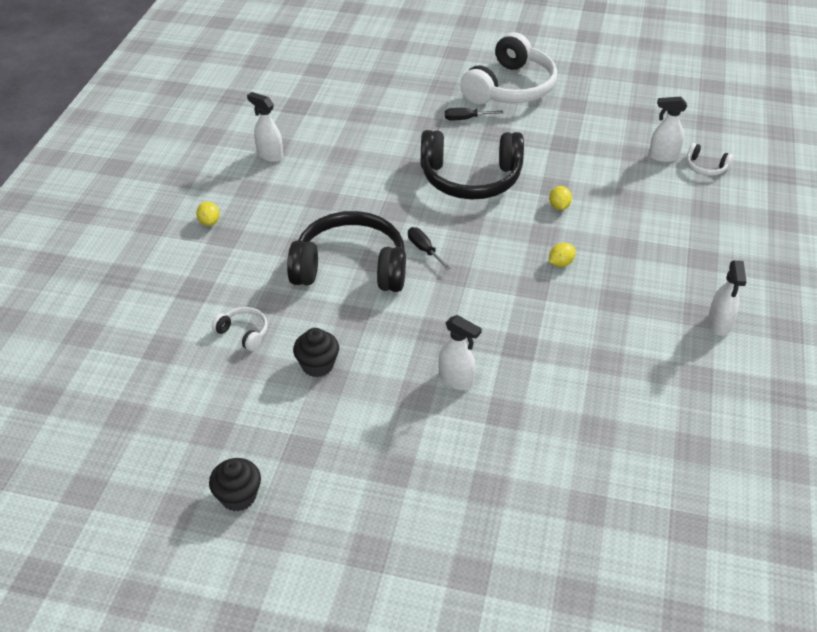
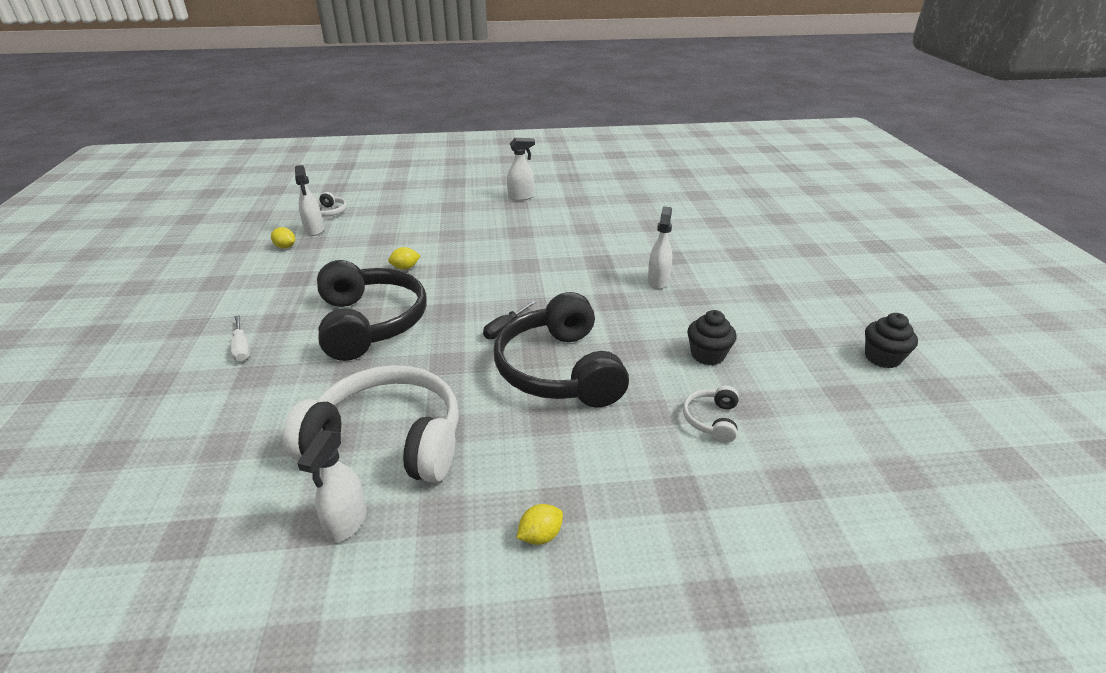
camera: 110 degrees left, 10 degrees down
(466, 119) = (242, 348): black screwdriver -> white screwdriver
(510, 88) = (168, 328): white headphones -> white headphones (387, 440)
(560, 263) = (487, 257): yellow lemon -> yellow lemon (285, 247)

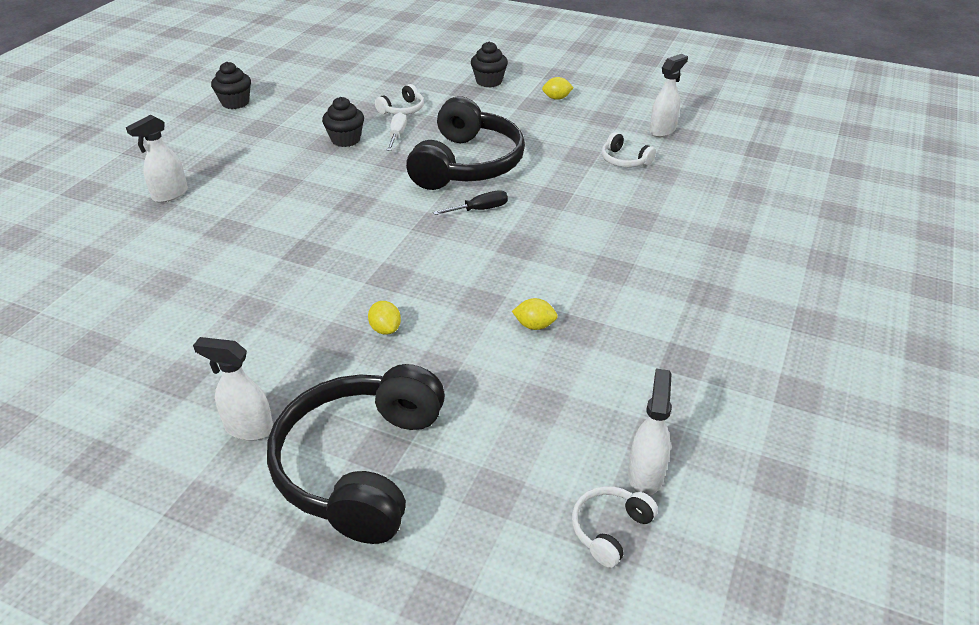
camera: 150 degrees left, 5 degrees up
(242, 348) = (745, 273): white screwdriver -> white screwdriver (397, 135)
(285, 247) = (698, 442): yellow lemon -> yellow lemon (385, 329)
(370, 323) = (606, 258): black headphones -> black headphones (361, 465)
(387, 440) = (624, 160): white headphones -> white headphones, size x0.42
(658, 281) = (284, 207): white spray bottle -> white spray bottle (170, 195)
(672, 533) = (489, 81): none -> black cupcake

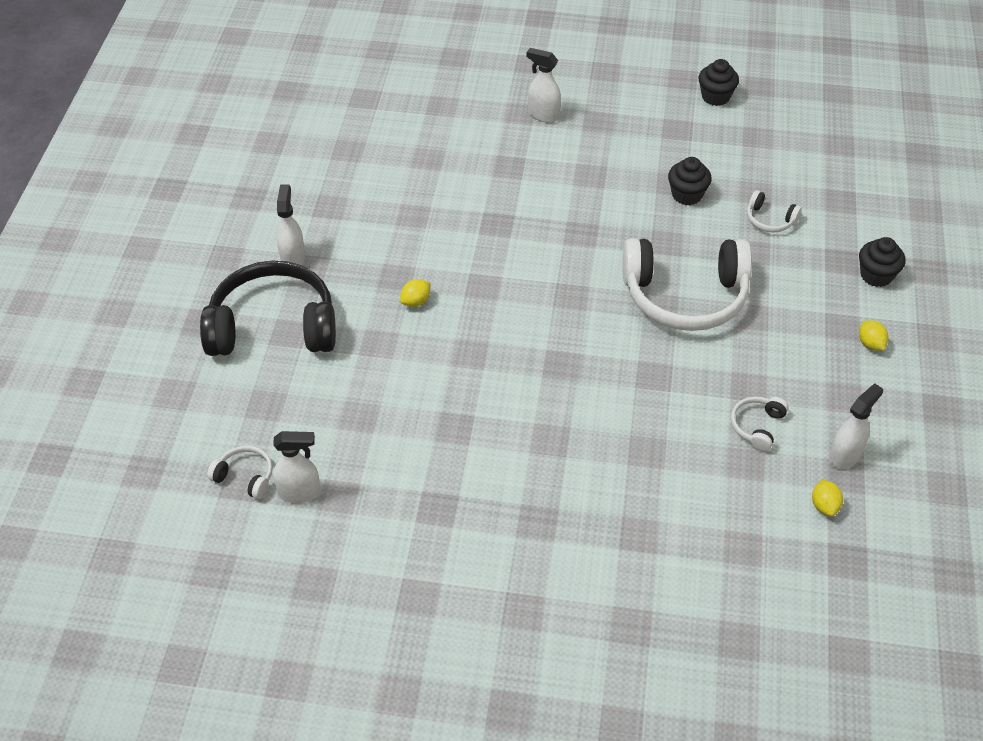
camera: 75 degrees right, 10 degrees up
(397, 135) = (715, 229): white screwdriver -> none
(467, 164) = (685, 296): black headphones -> white headphones
(480, 210) = (608, 323): black screwdriver -> none
(534, 325) = (450, 396): yellow lemon -> yellow lemon (824, 506)
(662, 130) = (845, 455): white spray bottle -> white spray bottle turned 75 degrees counterclockwise

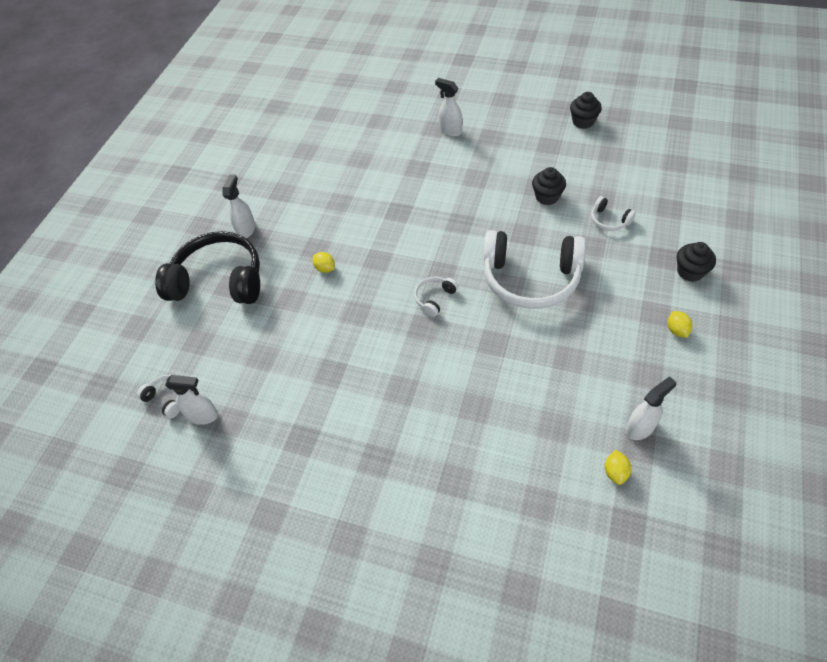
camera: 15 degrees right, 5 degrees up
(416, 301) = (325, 268): yellow lemon -> yellow lemon turned 75 degrees clockwise
(757, 426) = (570, 394): white headphones -> white headphones (434, 298)

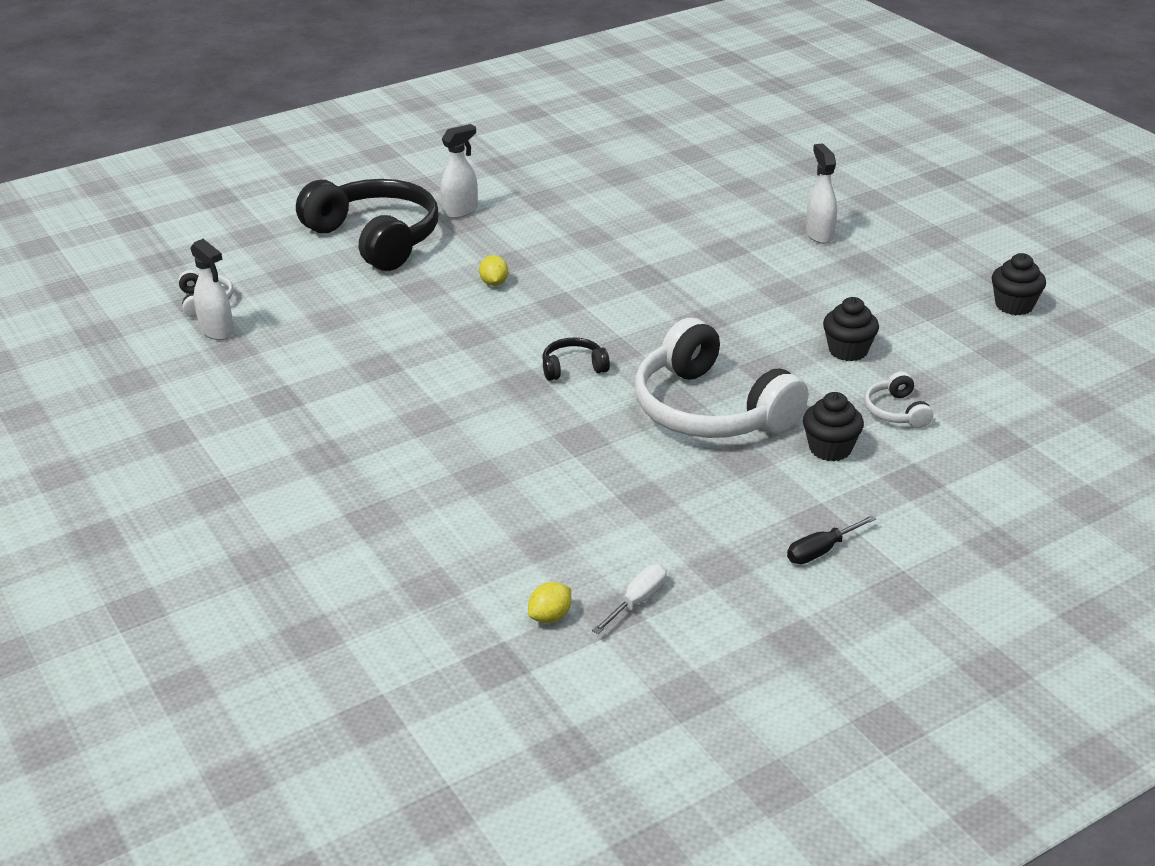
camera: 35 degrees right, 20 degrees down
(434, 298) = (573, 368): white headphones -> black headphones
(640, 427) = (637, 601): white spray bottle -> white screwdriver
(677, 330) = (821, 551): yellow lemon -> black screwdriver
(690, 271) = (929, 512): black cupcake -> black cupcake (830, 449)

